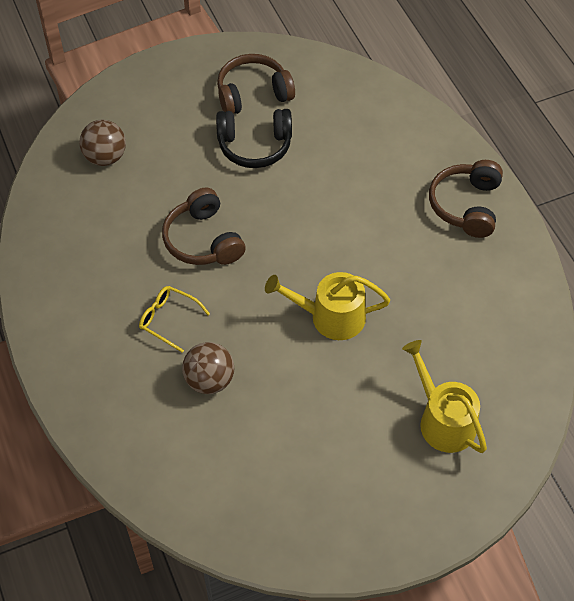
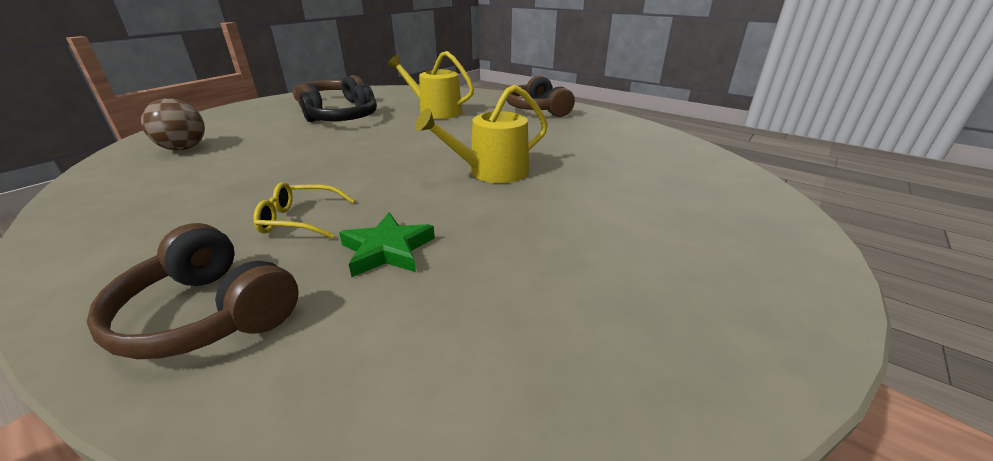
camera: 30 degrees left, 25 degrees down
(203, 240) = (319, 165): brown headphones -> brown headphones (208, 314)
(209, 380) = (387, 250): brown ball -> green star
(443, 420) = (675, 196): yellow watering can -> yellow watering can (436, 111)

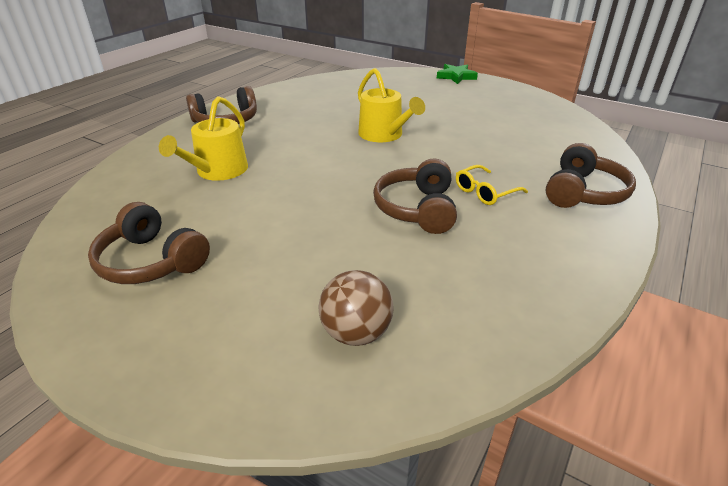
camera: 95 degrees left, 5 degrees up
(299, 220) = (485, 192): yellow glasses -> yellow glasses turned 60 degrees clockwise
(305, 177) = (417, 209): none -> brown headphones
(344, 119) = (238, 228): black headphones -> none
(387, 250) = (500, 156): green star -> green star (456, 76)

